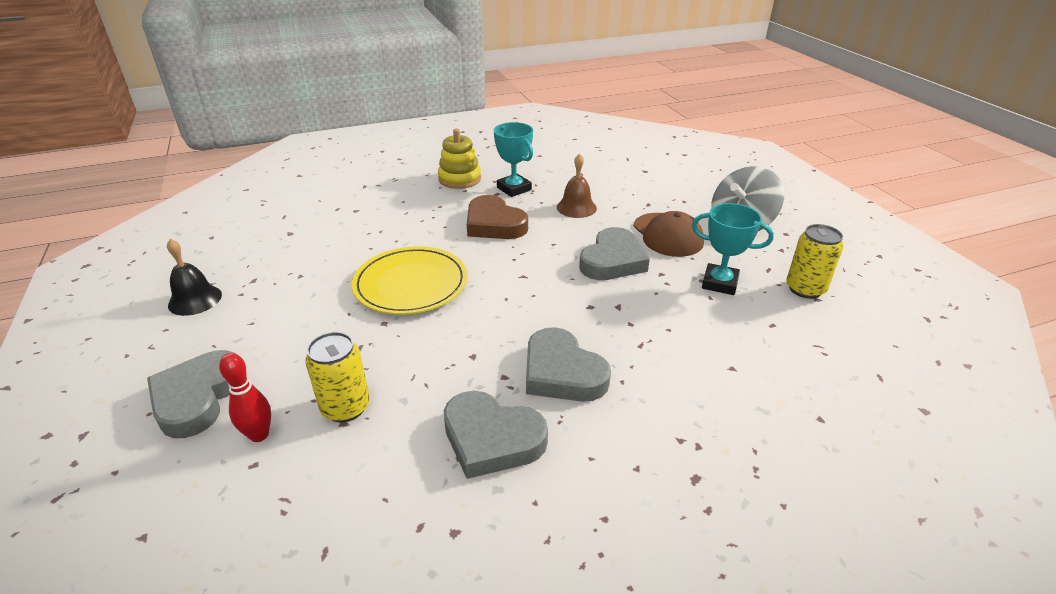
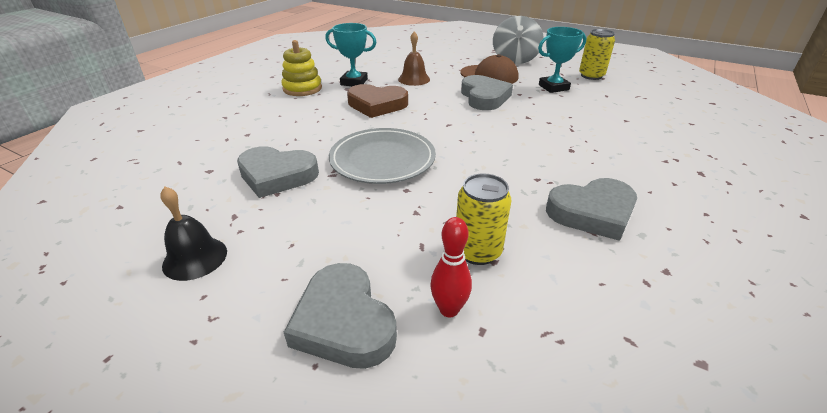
camera: 40 degrees left, 0 degrees up
(411, 284) = (382, 159): yellow plate -> grey plate
(562, 372) = (562, 161): grey heart -> grey heart (277, 175)

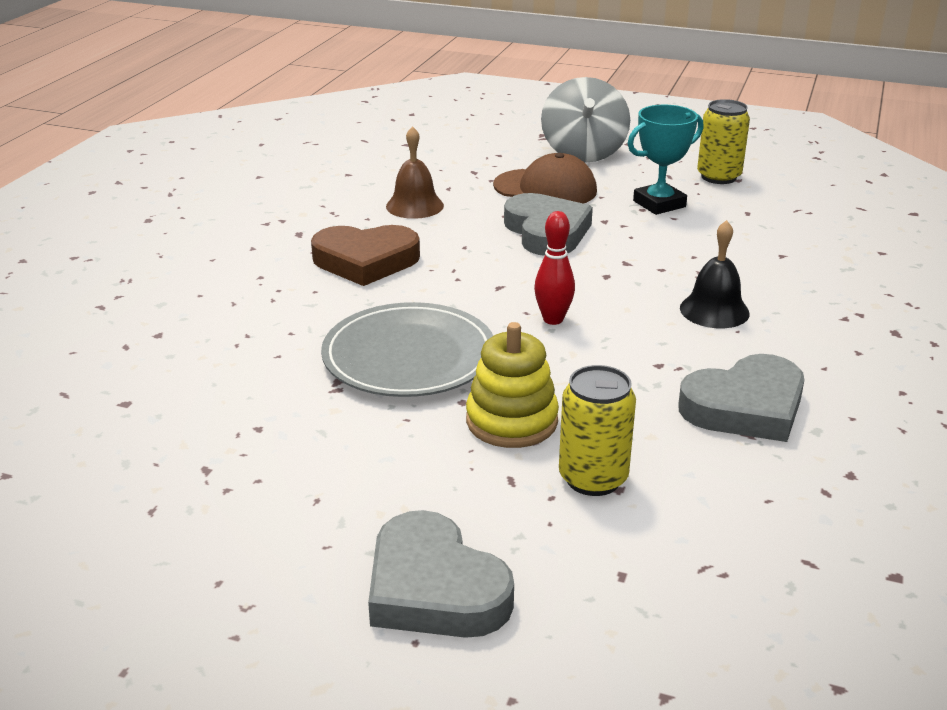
camera: 10 degrees left, 5 degrees down
(195, 258) = (177, 535): black bell -> black bell (714, 310)
(277, 175) = (245, 400): grey heart -> none
(302, 89) = (218, 240): yellow stacking toy -> yellow stacking toy (511, 421)
(354, 82) = (308, 220): turquoise trophy -> none
(449, 309) = (572, 556): red bowling pin -> red bowling pin (553, 319)

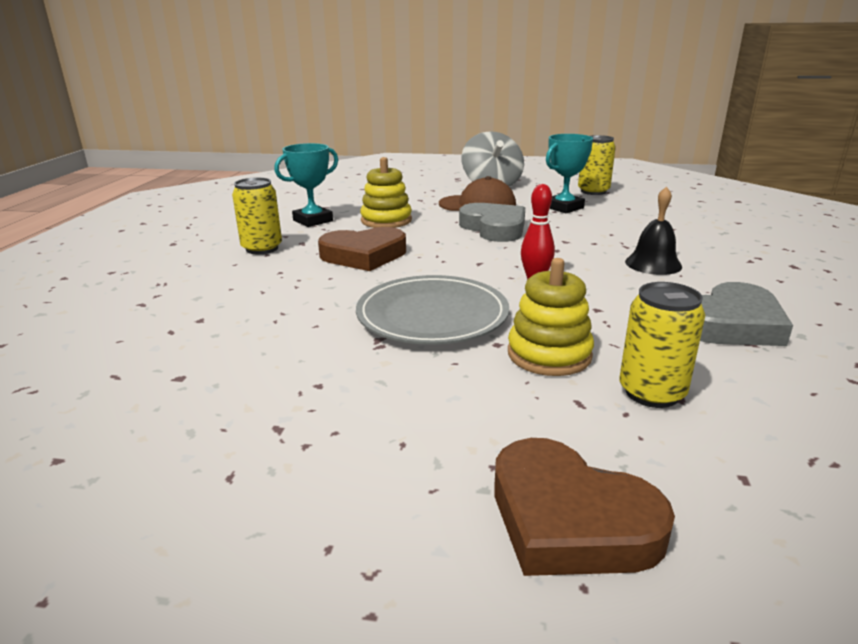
camera: 10 degrees left, 5 degrees down
(249, 238) = (262, 248): none -> yellow can
(323, 197) = (313, 221): none -> turquoise trophy
(414, 206) = (386, 220): brown bell -> yellow stacking toy
(434, 588) = (569, 519): grey heart -> brown heart

